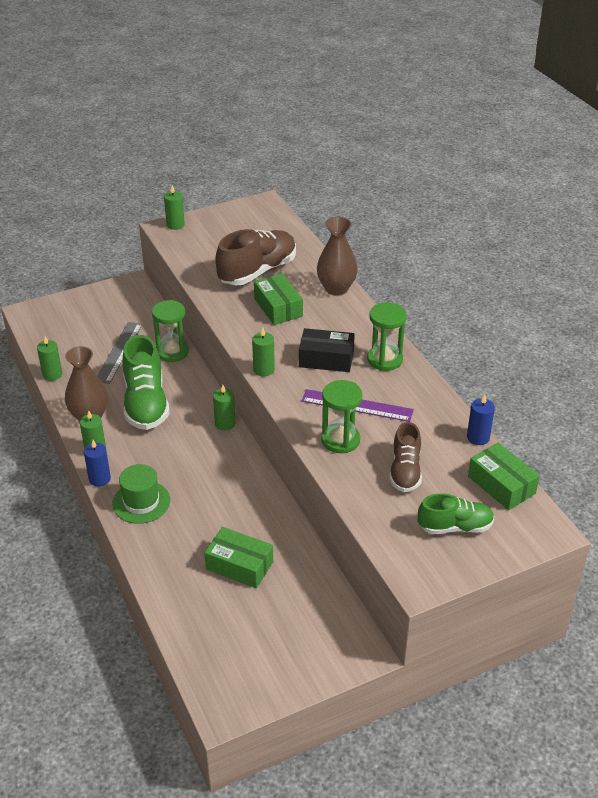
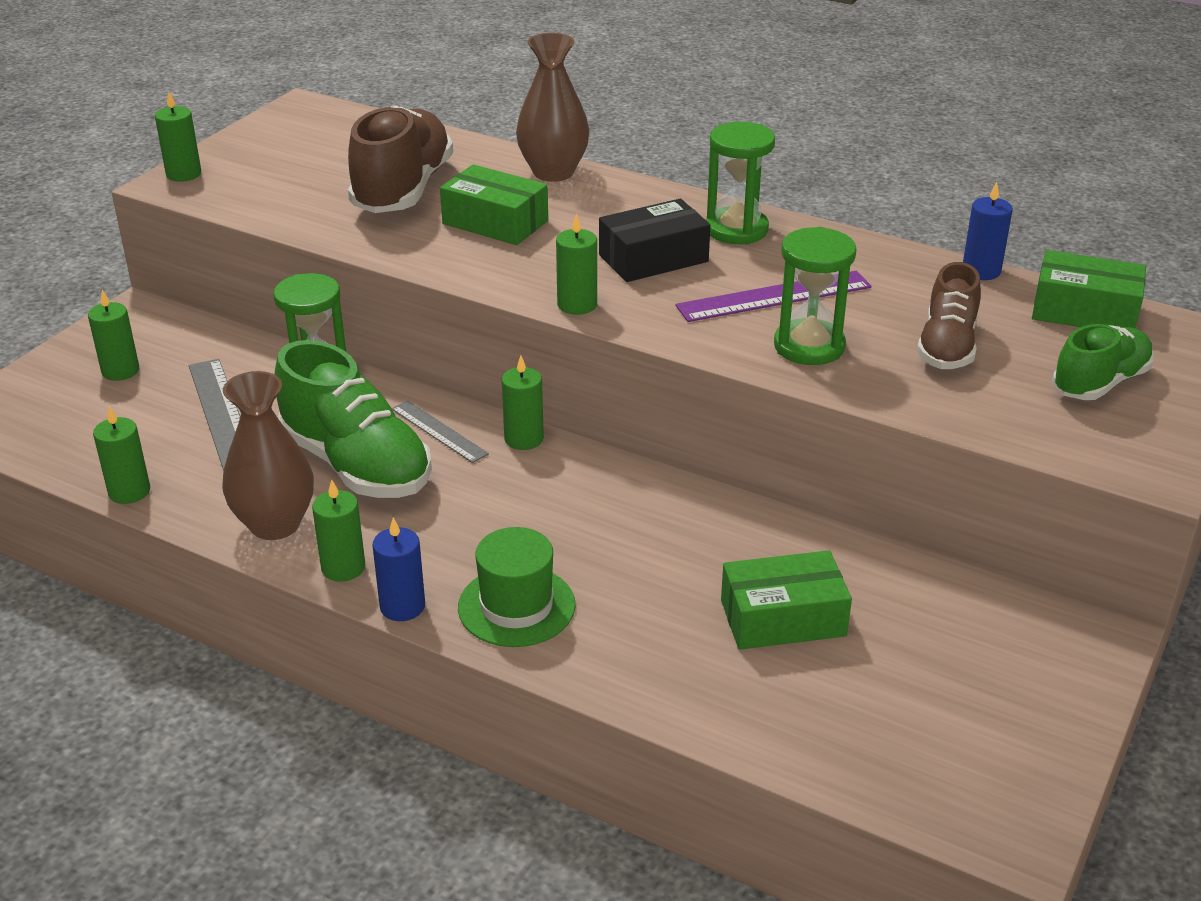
camera: 35 degrees left, 5 degrees down
(100, 313) = (120, 371): none -> green candle
(194, 402) = (439, 431): none -> grey ruler
(405, 471) = (947, 347): brown shoe -> brown shoe turned 45 degrees clockwise

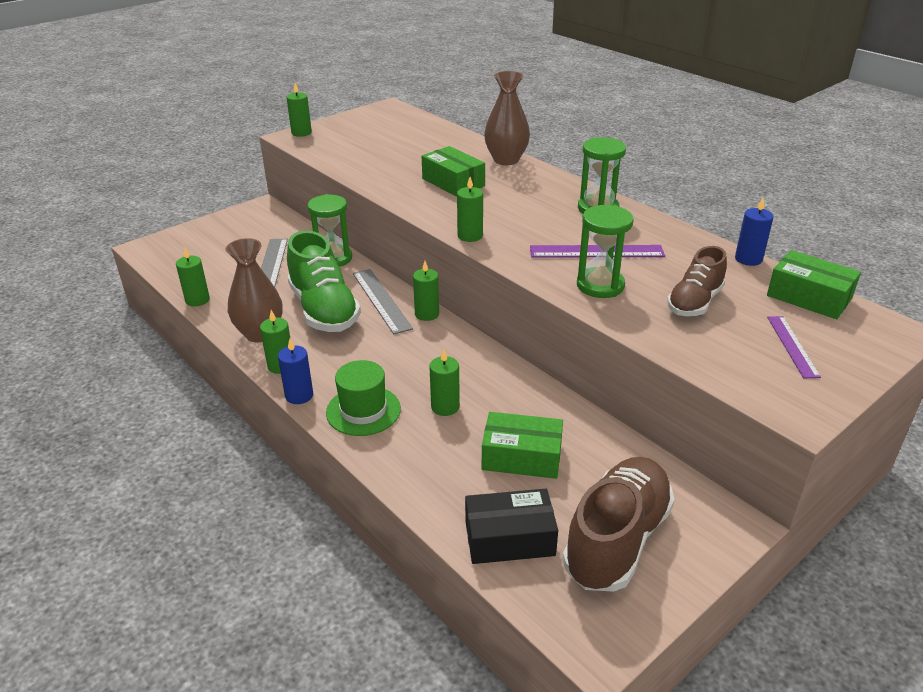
camera: 20 degrees right, 0 degrees up
(120, 371) = (234, 236): green candle -> green candle (445, 407)
(403, 190) = (413, 157): brown shoe -> brown shoe (617, 539)
(439, 431) = (381, 300): grey ruler -> grey ruler, size x1.54
(653, 258) = (534, 217): black box -> black box (509, 538)
(1100, 383) = (792, 346): green shoe -> purple ruler

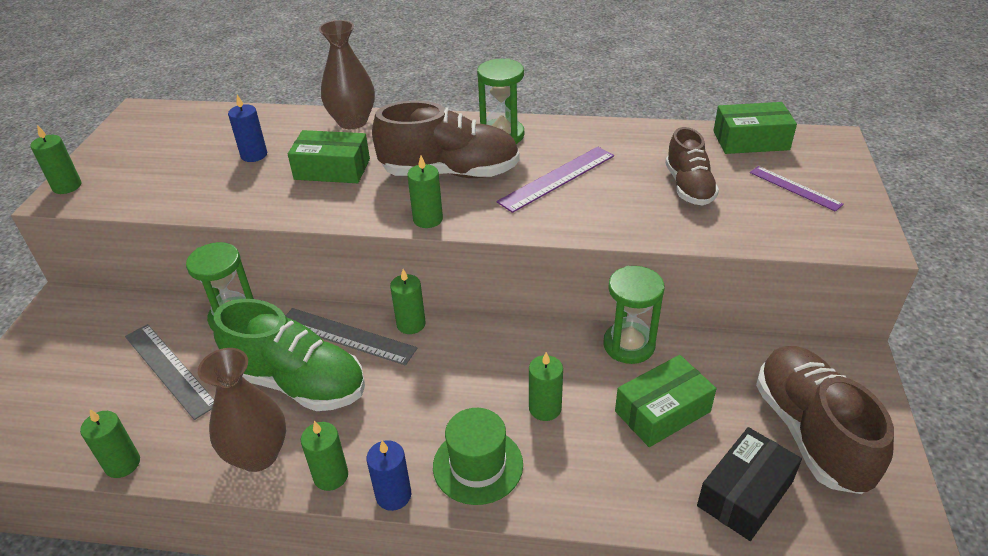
camera: 40 degrees left, 5 degrees up
(525, 216) = (450, 173): none -> brown shoe
(600, 285) = (603, 210): green hourglass -> green hourglass (629, 345)
(748, 259) = (672, 128): blue candle -> blue candle (254, 155)

